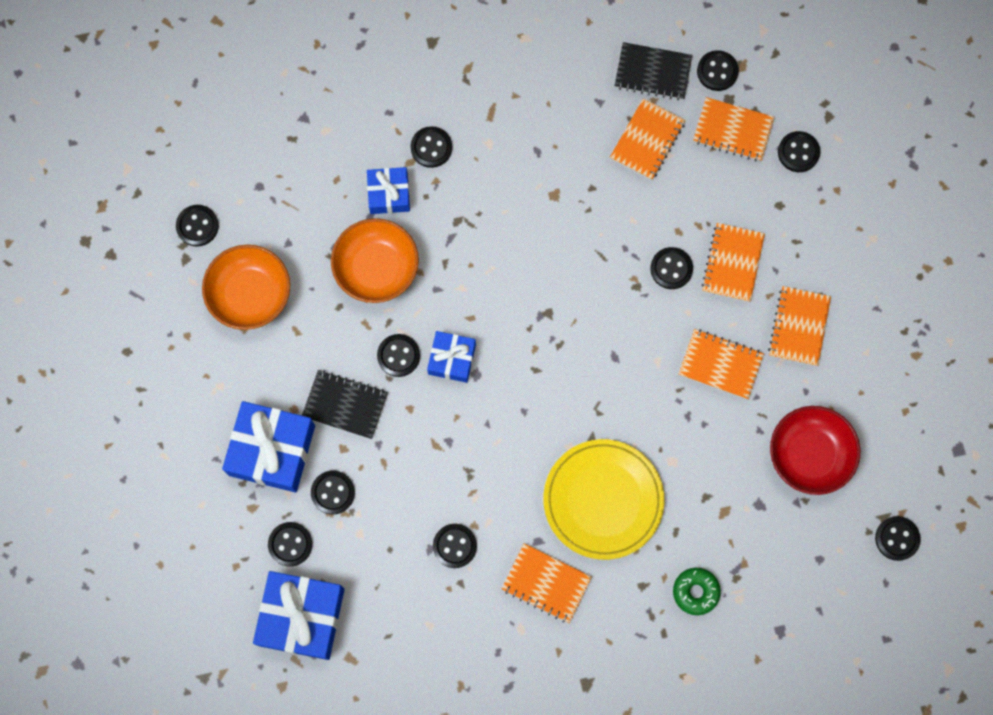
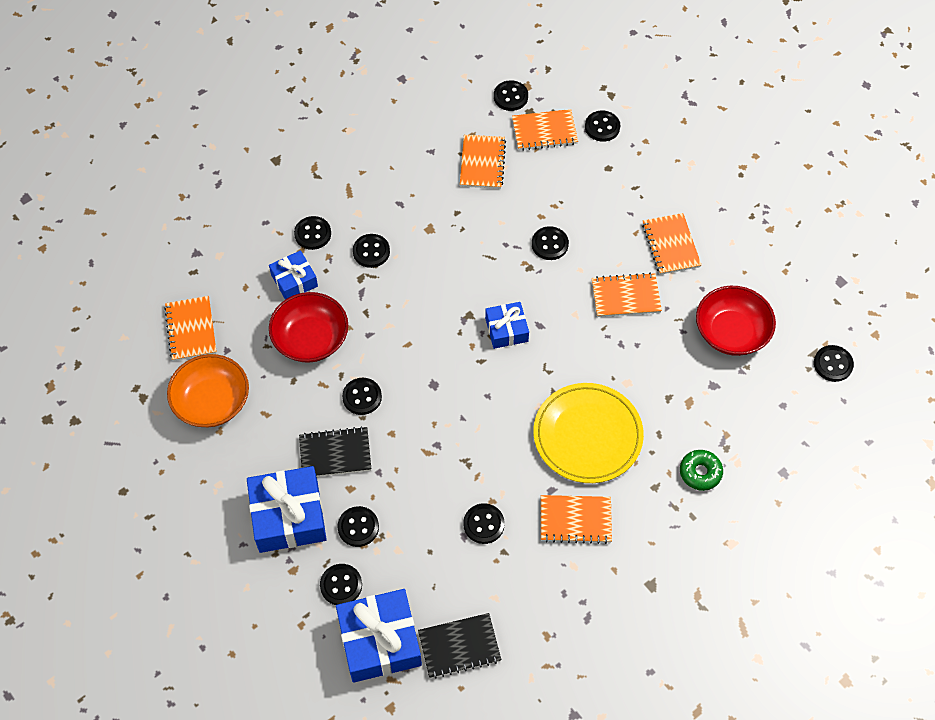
camera: 25 degrees left, 15 degrees down
(197, 226) = (142, 368): black button -> black button (371, 251)
(376, 268) = (311, 339): orange bowl -> red bowl
(452, 359) = (408, 381): blue gift -> blue gift (506, 330)
(653, 72) = (461, 116): black notebook -> black notebook (459, 646)
(732, 263) = (595, 221): orange notebook -> orange notebook (191, 329)

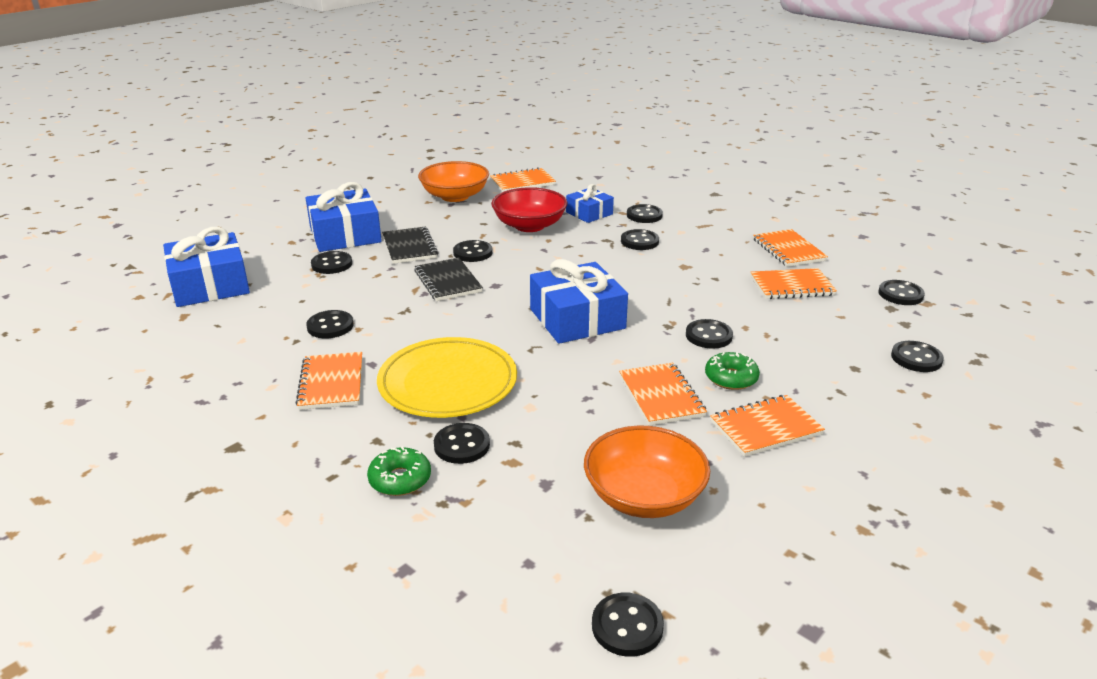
camera: 80 degrees right, 30 degrees down
(341, 585) = (272, 262): black button -> black button (462, 445)
(459, 646) = (191, 325): black notebook -> black notebook (448, 281)
(506, 330) = (577, 319): blue gift -> blue gift, size x1.73
(544, 131) = (871, 319): orange notebook -> orange notebook (788, 250)
(609, 247) = (731, 378): none -> green donut
(731, 332) = (644, 496): red bowl -> orange bowl

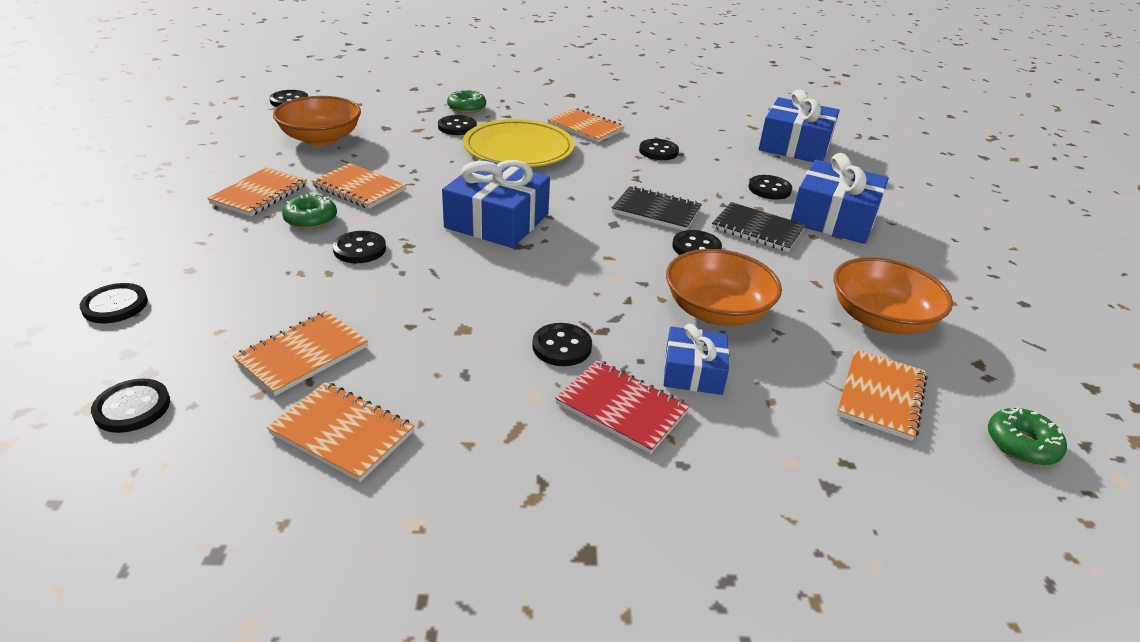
camera: 135 degrees right, 5 degrees up
(502, 159) = (1021, 444): none -> green donut
(529, 226) = (716, 311): red bowl -> orange bowl
(644, 215) = (621, 408): black button -> red notebook

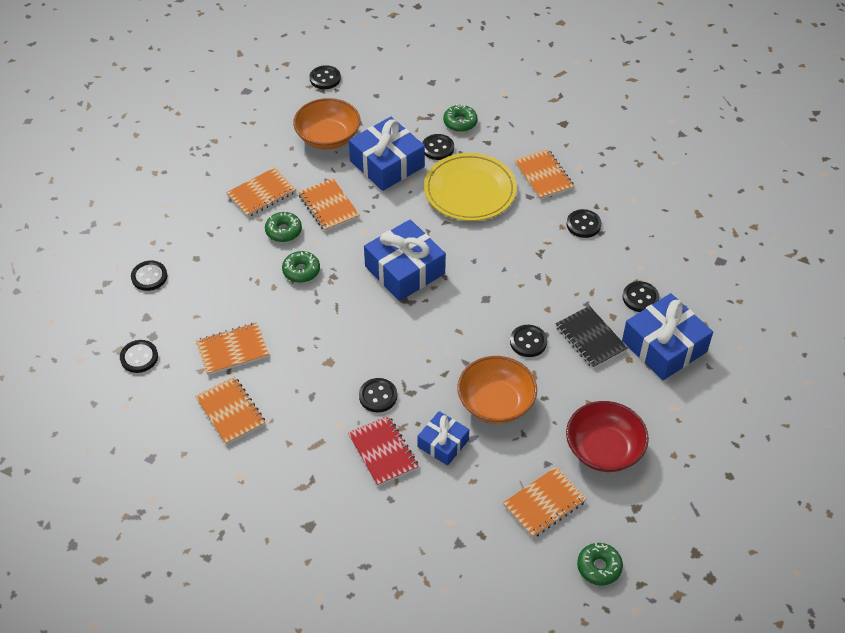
camera: 30 degrees right, 15 degrees up
(359, 249) = (301, 271): black button -> green donut
(656, 211) = (527, 295): black notebook -> none
(795, 146) = (714, 250): blue gift -> blue gift (387, 164)
(880, 319) = (604, 449): orange bowl -> red bowl

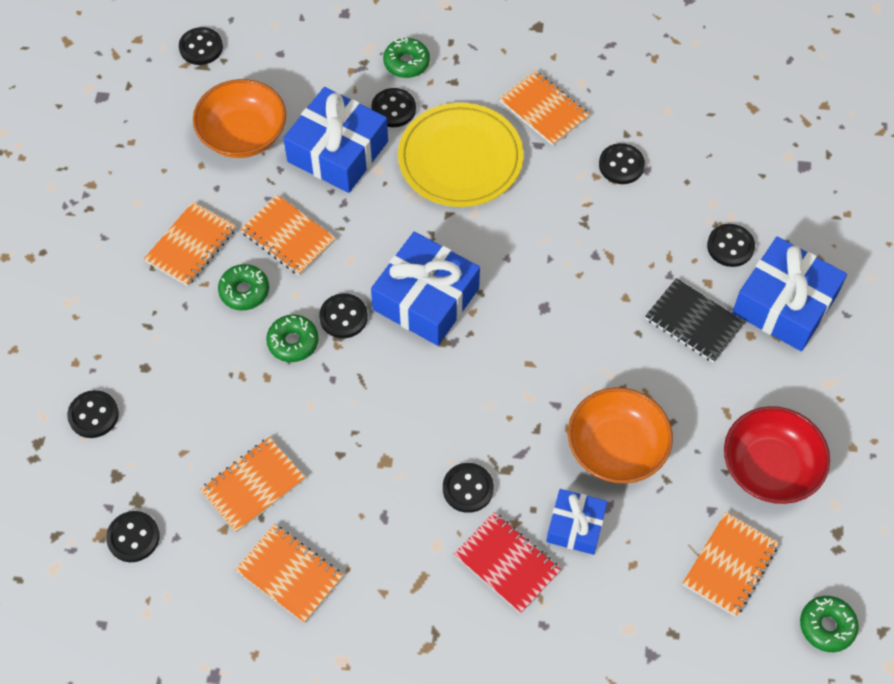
camera: 20 degrees left, 10 degrees up
(528, 342) = (621, 351): black button -> black button (343, 317)

